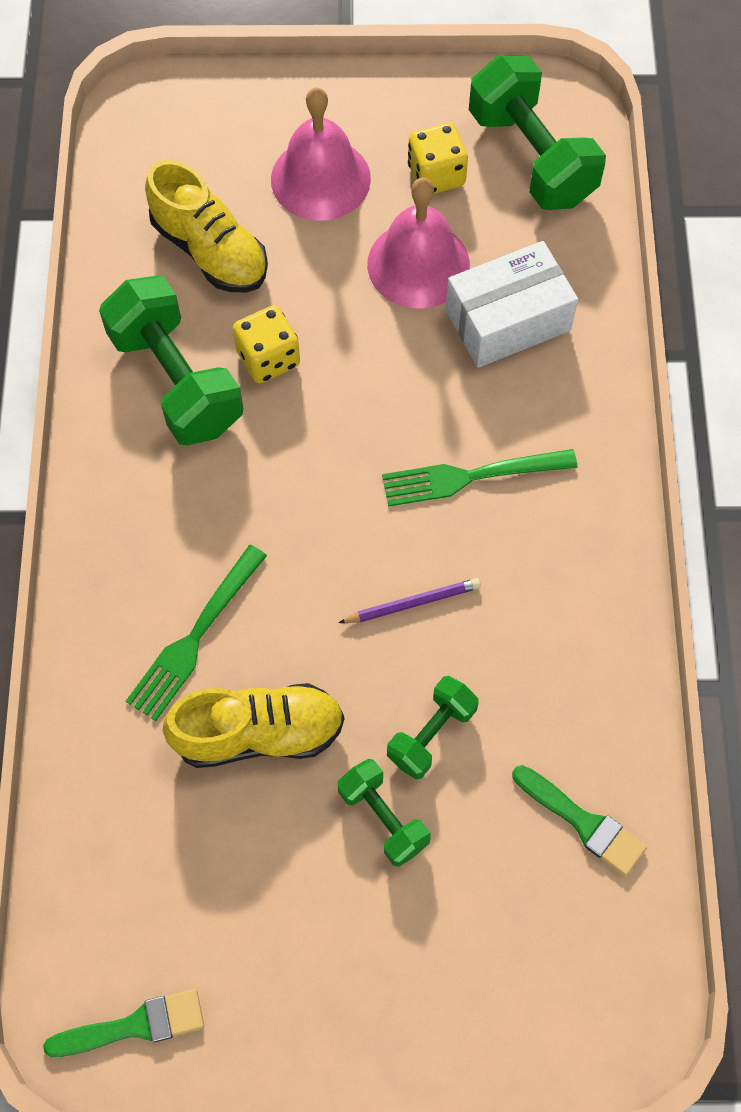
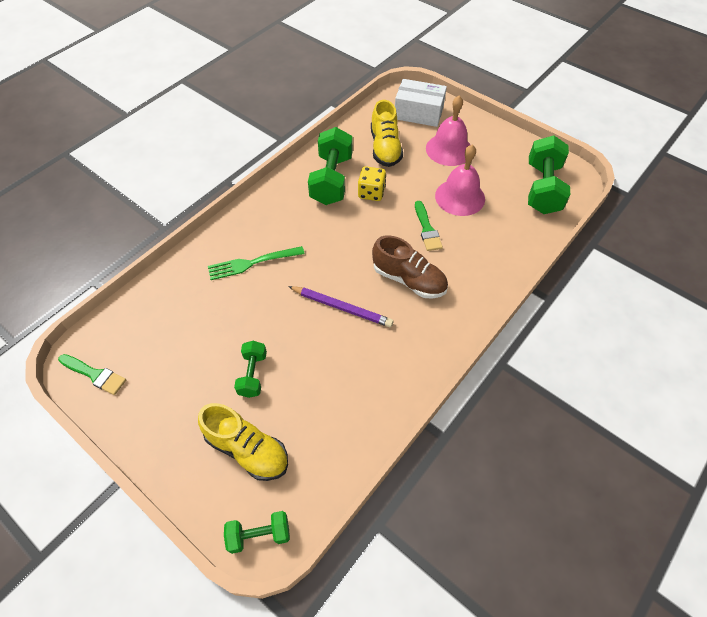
camera: 40 degrees right, 10 degrees down
(259, 733) = (240, 310): yellow shoe -> yellow shoe (247, 449)
(412, 603) = (342, 307): purple pencil -> purple pencil, size x1.53
(431, 734) = (301, 359): green dumbbell -> green dumbbell (259, 535)
(436, 175) = (496, 173): yellow dice -> none
(470, 477) = (409, 280): green fork -> brown shoe
(508, 320) = (478, 236): white box -> white box (418, 113)
(583, 822) = (328, 440): green brush -> green brush (427, 229)

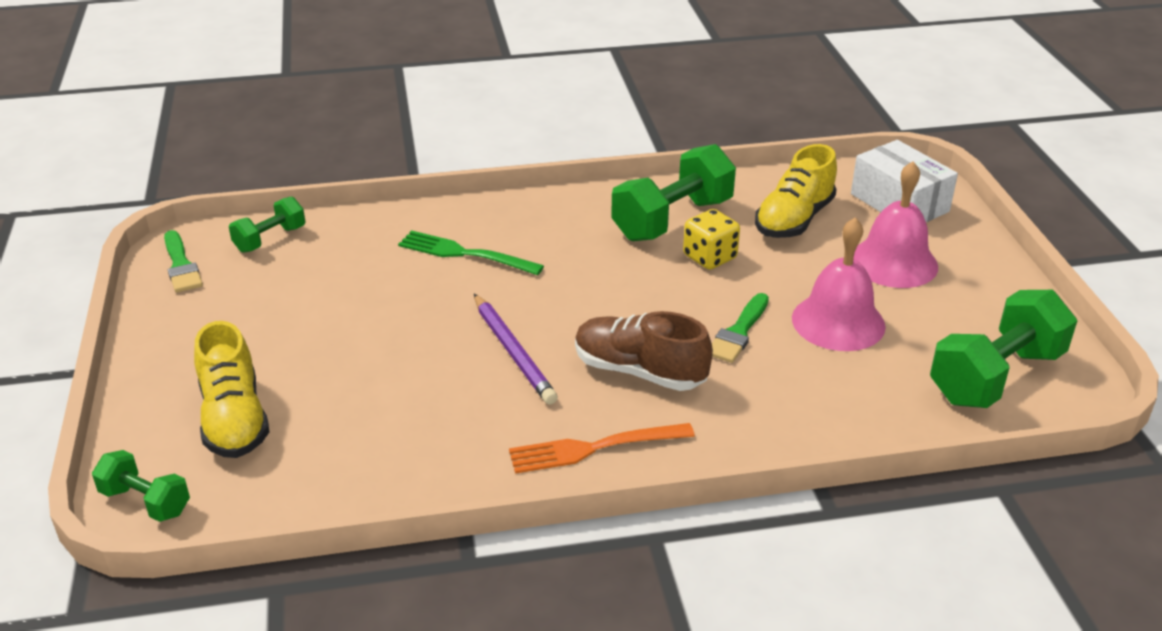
camera: 40 degrees right, 20 degrees down
(253, 374) = (328, 356): green dumbbell -> green dumbbell (270, 239)
(409, 280) = (639, 371): brown shoe -> brown shoe turned 135 degrees clockwise
(434, 336) = (593, 448): none -> orange fork

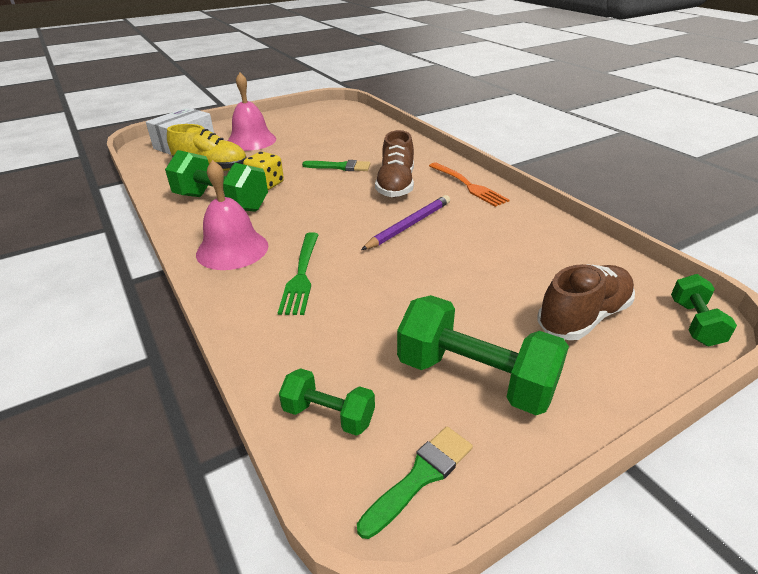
camera: 110 degrees left, 0 degrees up
(234, 419) = (583, 317): yellow shoe -> brown shoe
(838, 322) = (315, 147): pink bell -> pink bell (232, 249)
(995, 376) = (338, 117): green dumbbell -> green dumbbell (475, 378)

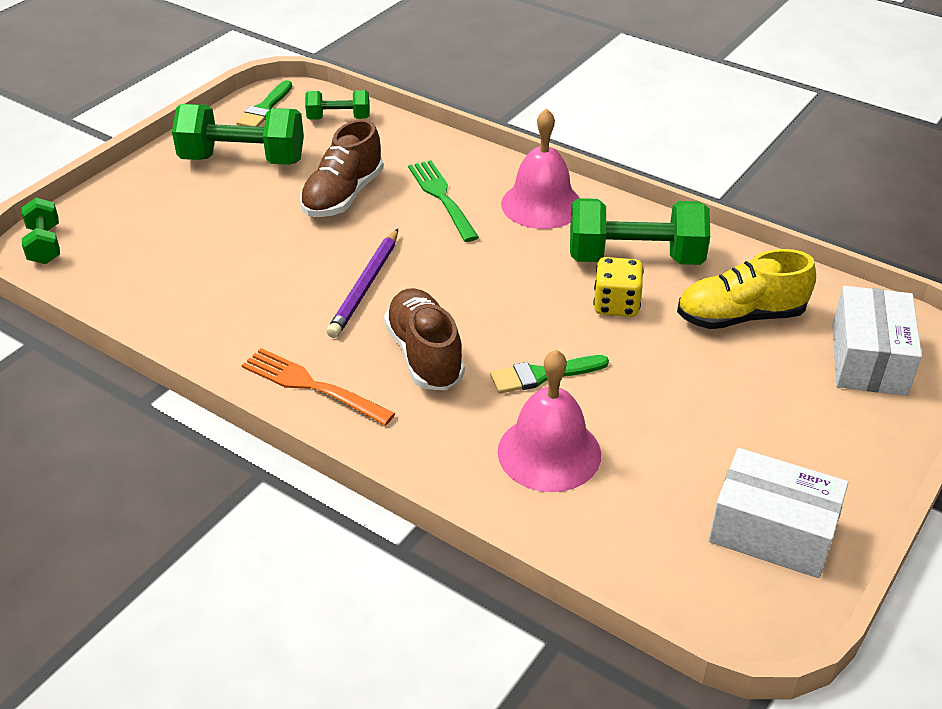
camera: 155 degrees right, 5 degrees up
(251, 141) = (772, 405): pink bell -> pink bell (549, 452)
(305, 117) = (772, 532): none -> white box
(583, 317) = (151, 225): brown shoe -> brown shoe (343, 196)

